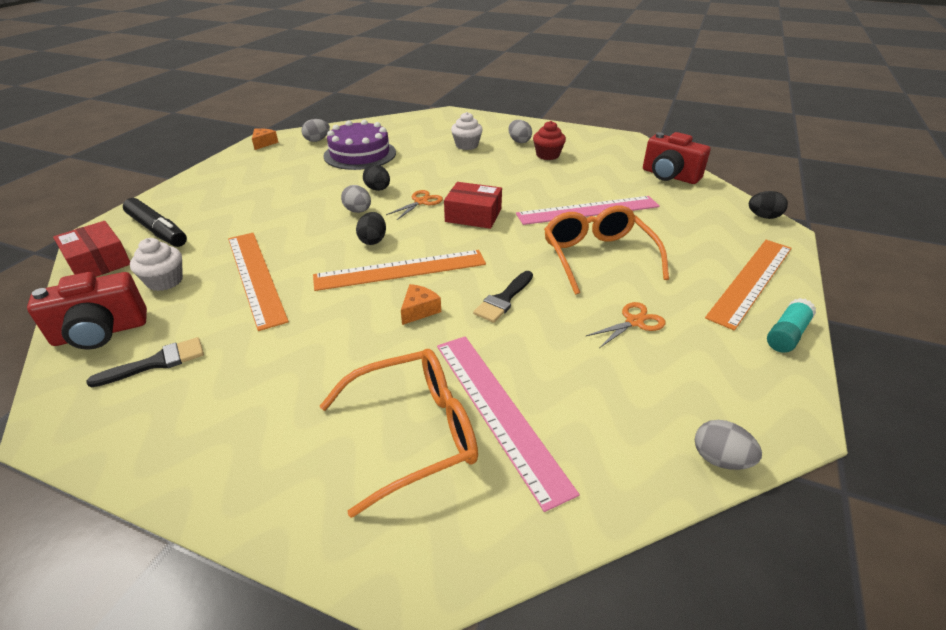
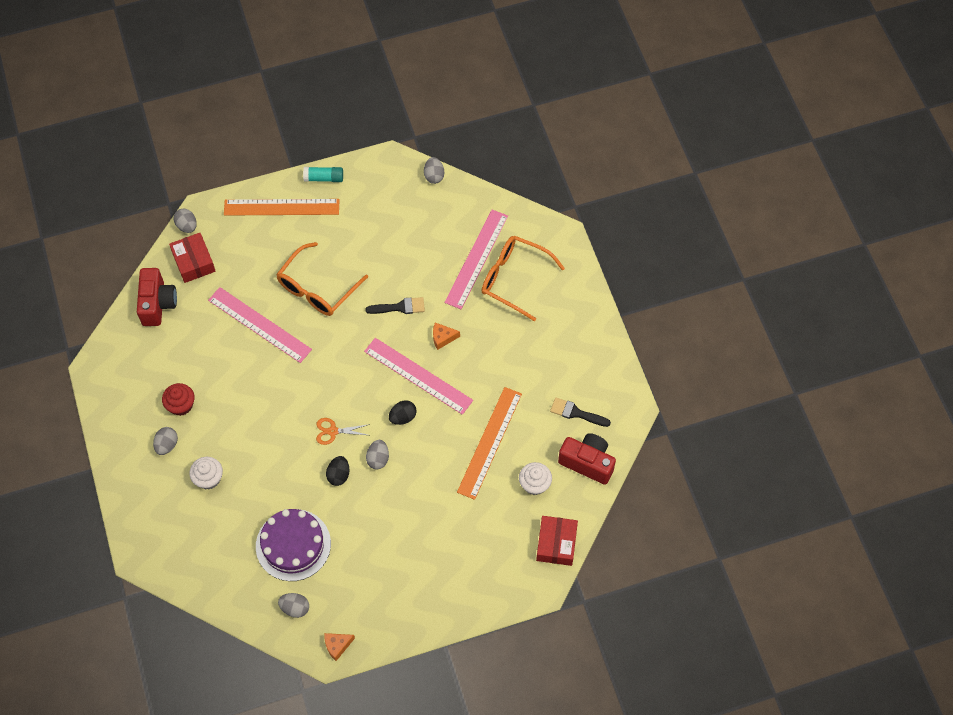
camera: 130 degrees left, 25 degrees up
(157, 231) = (505, 554): black marker -> none
(400, 270) = (418, 376): orange ruler -> pink ruler
(473, 215) = (323, 386): red box -> red box (194, 262)
(634, 322) = (368, 241): orange scissors -> none
(763, 217) = (187, 226): black egg -> grey egg

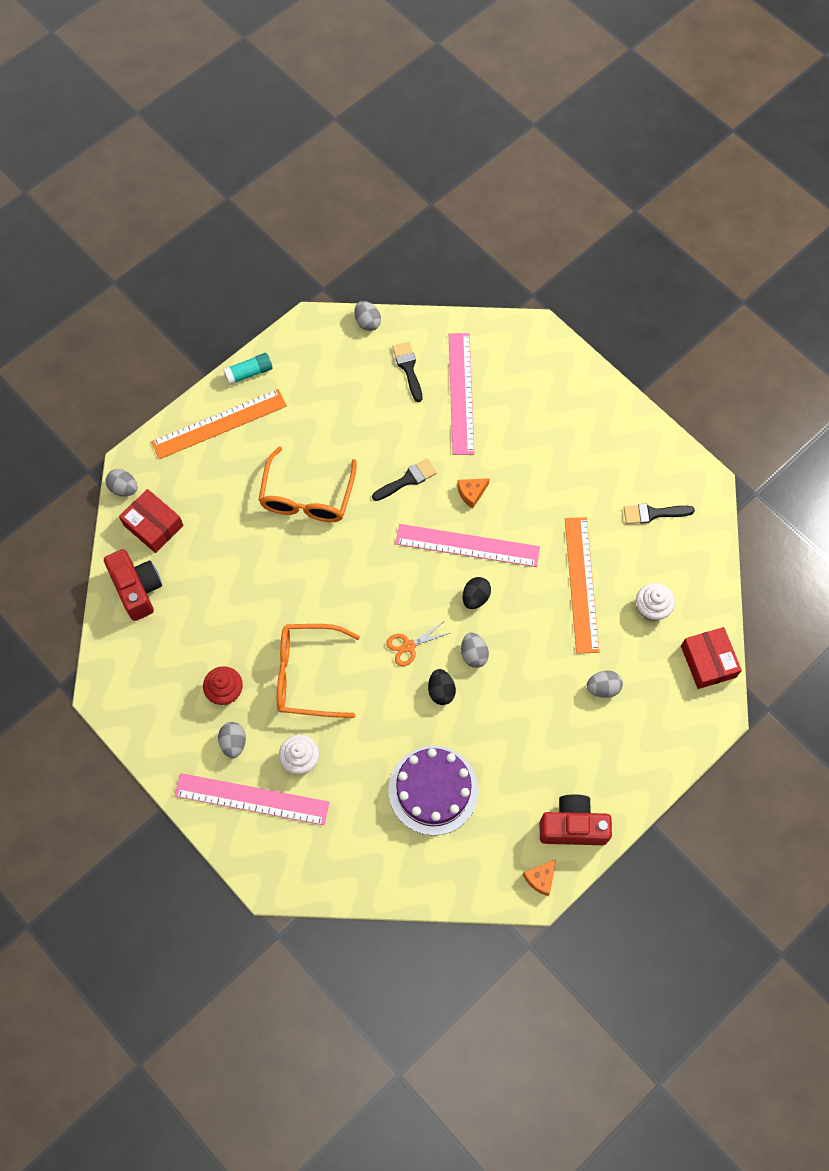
camera: 25 degrees left, 5 degrees up
(259, 325) = (265, 564): pink ruler -> pink ruler (252, 799)
(295, 608) = (473, 858): grey egg -> grey egg (603, 688)
(446, 223) = (408, 368): none -> black brush
(514, 279) = (512, 398): orange glasses -> orange glasses (307, 675)
(587, 462) = (693, 561): red camera -> red camera (572, 826)

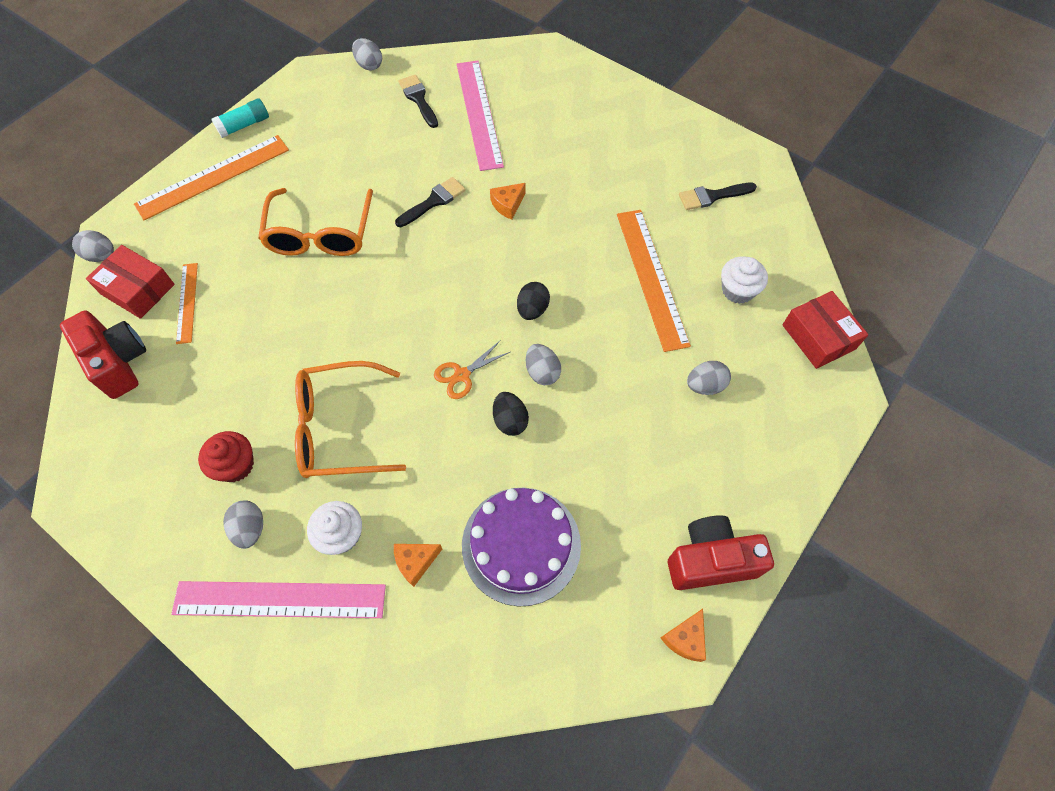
camera: 10 degrees left, 5 degrees down
(193, 544) = (187, 302): none -> orange ruler
(353, 789) = (415, 562): none -> orange cheese
(467, 545) = (513, 257): pink ruler -> none

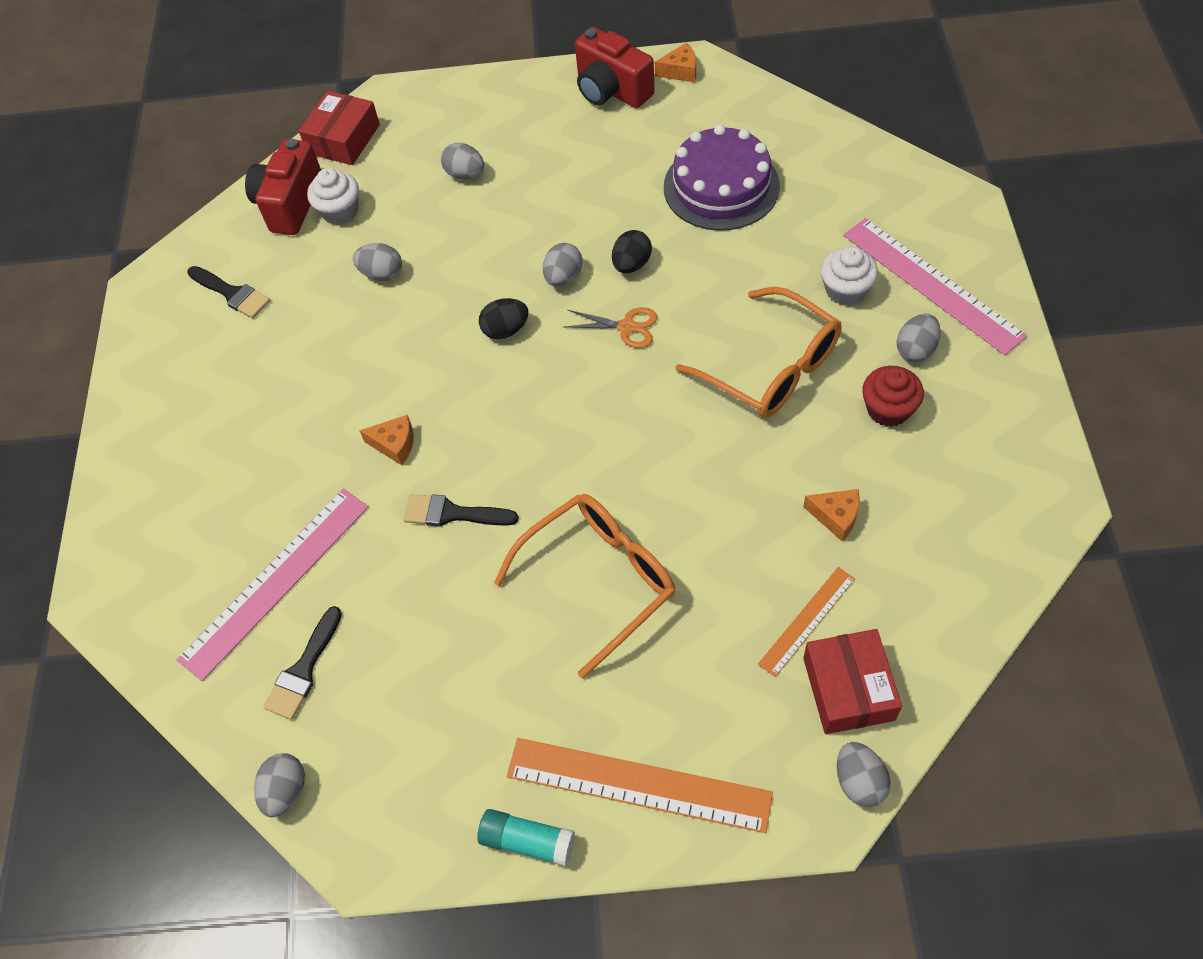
camera: 125 degrees left, 5 degrees down
(118, 362) = (930, 609): red camera -> red camera (290, 204)
(415, 562) = (807, 232): orange cheese -> orange cheese (836, 516)
(651, 277) = (382, 274): orange ruler -> grey egg

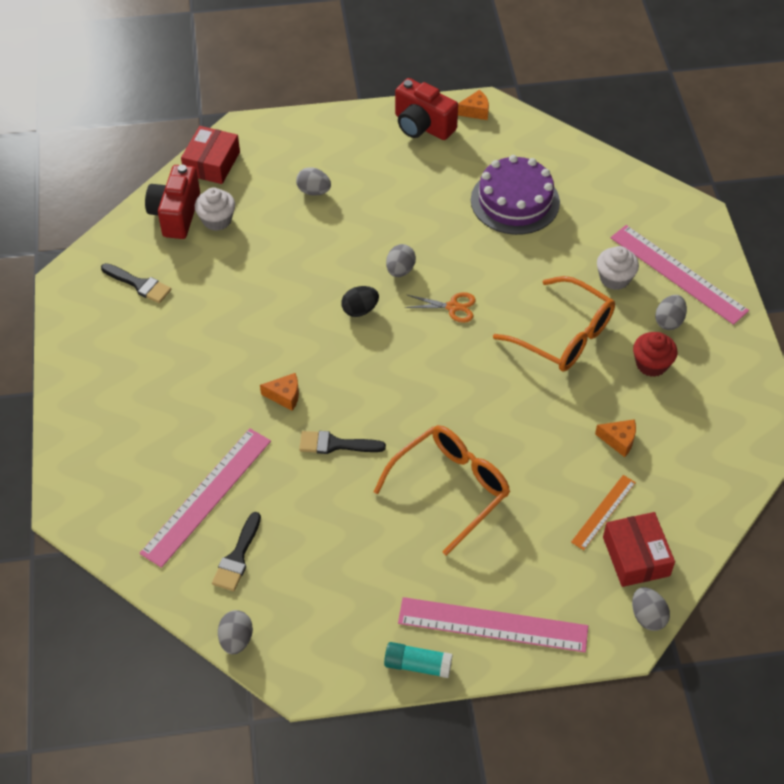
camera: 10 degrees left, 5 degrees down
(382, 274) = (257, 268): grey egg -> none
(631, 264) = (452, 260): black egg -> none
(638, 784) = (493, 625): orange ruler -> pink ruler

